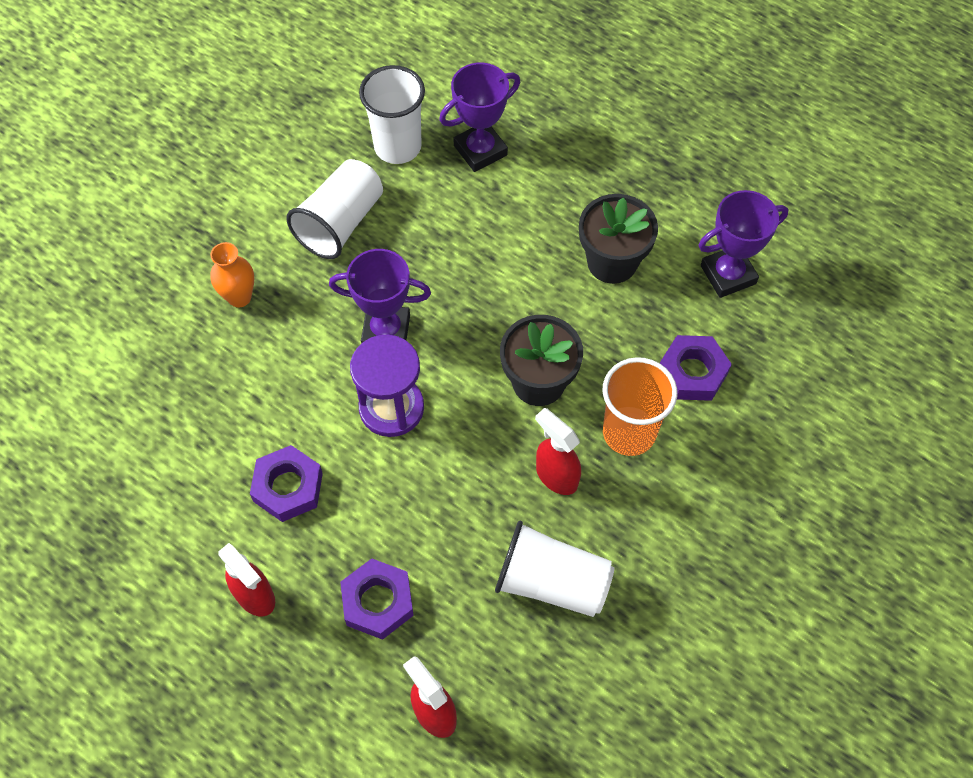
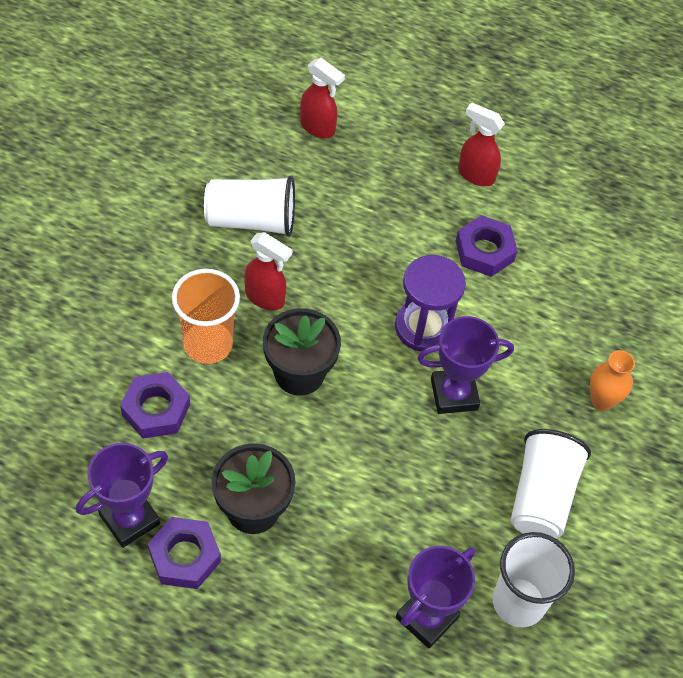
camera: 160 degrees right, 5 degrees down
(377, 602) = (382, 186): purple nut -> purple nut (185, 556)

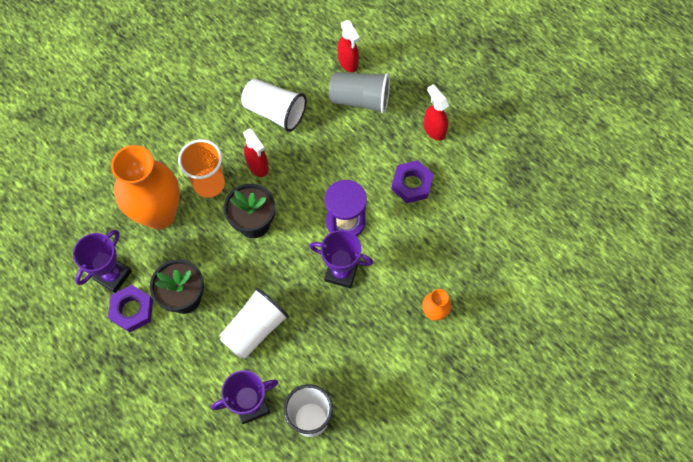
camera: 30 degrees right, 10 degrees up
(129, 519) = (112, 275): purple trophy -> purple trophy turned 45 degrees counterclockwise
(156, 409) = (159, 214): purple nut -> orange vase
(359, 168) = (360, 99): none -> grey cup
(541, 496) = (360, 359): white cup -> white cup (255, 329)

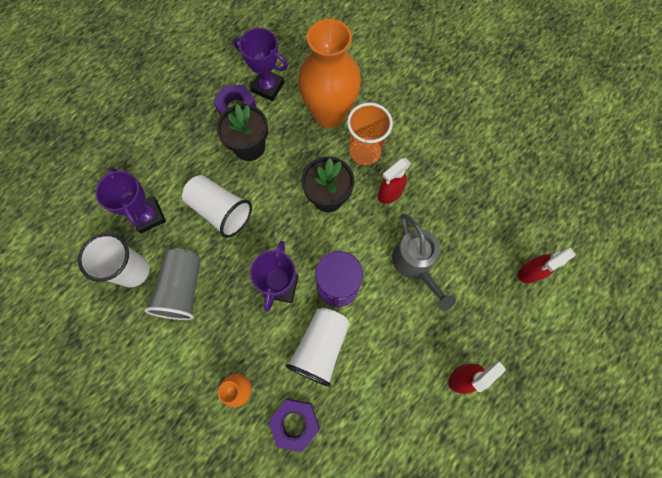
camera: 85 degrees right, 5 degrees up
(275, 112) = (454, 202): white cup -> white cup (320, 347)
(332, 152) = (415, 265): none -> grey watering can
(360, 99) = (485, 289): grey cup -> grey cup (182, 288)
(411, 184) = (389, 355): purple nut -> purple nut (295, 423)

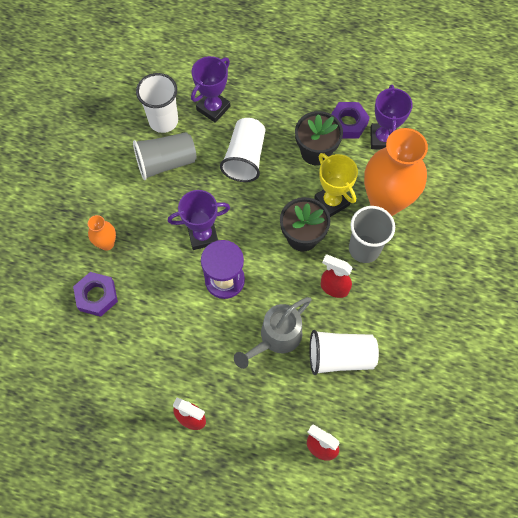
camera: 65 degrees right, 5 degrees down
(306, 157) = (331, 202): none -> yellow trophy
(320, 347) = (166, 289): white cup -> white cup (340, 356)
(365, 152) = (364, 249): orange cup -> grey cup

